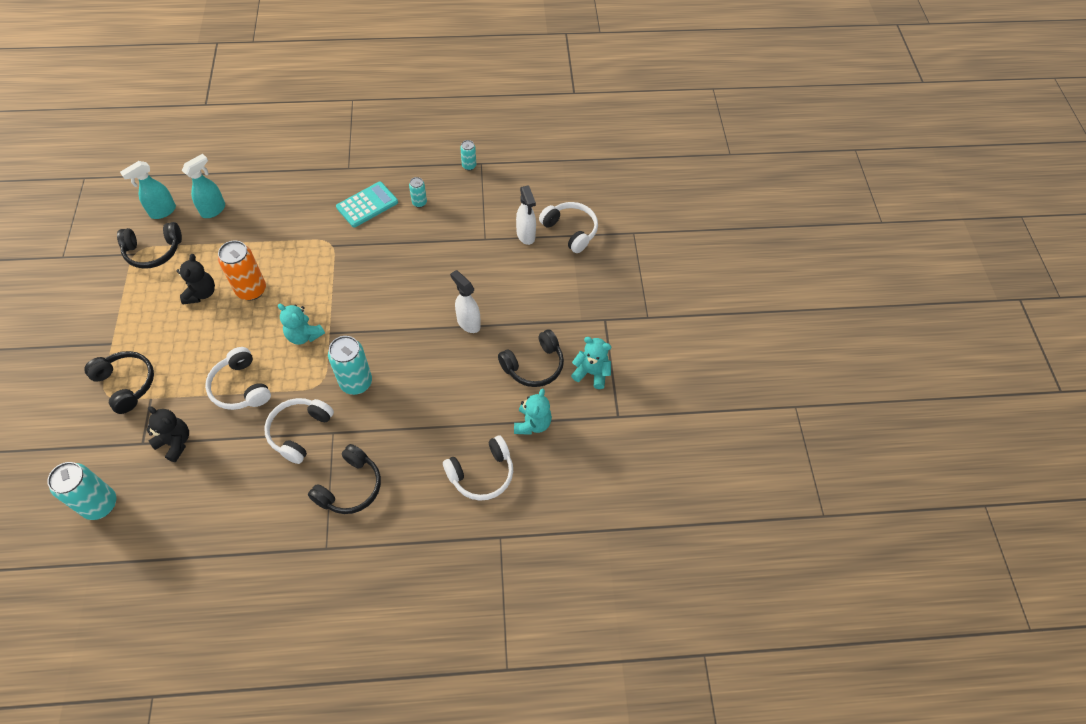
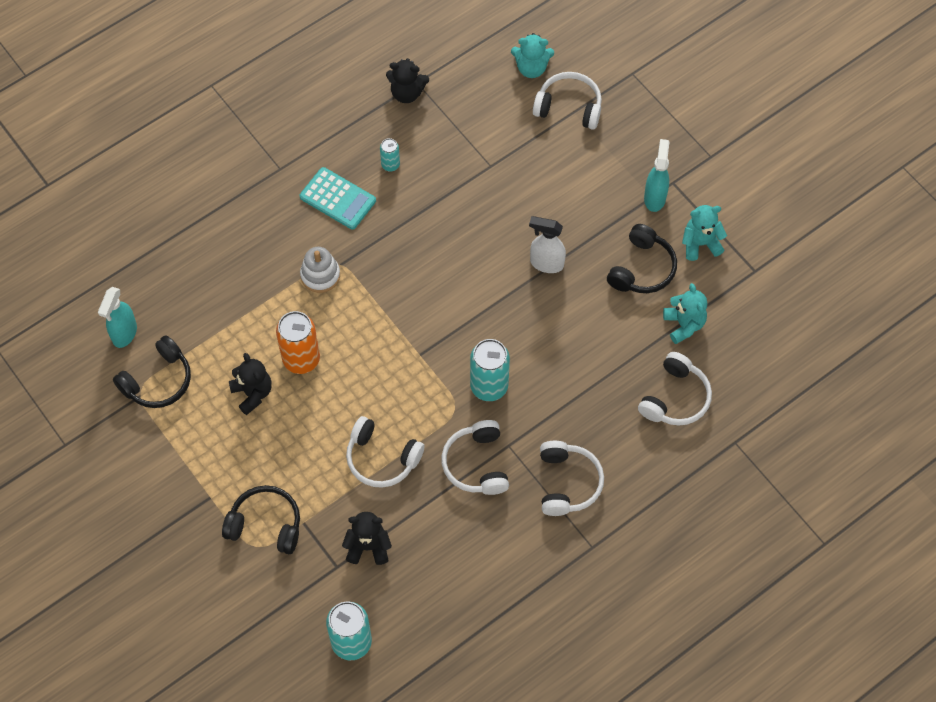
camera: 30 degrees left, 5 degrees up
(213, 210) = (178, 299): turquoise spray bottle -> turquoise spray bottle (654, 197)
(304, 335) = (397, 372): turquoise teddy bear -> turquoise teddy bear (531, 68)
(313, 245) = (320, 275): none -> white stacking toy
(350, 487) = (567, 483): black headphones -> white headphones
(367, 205) = (338, 199): turquoise calculator -> turquoise calculator turned 105 degrees clockwise
(469, 166) = (407, 93): turquoise can -> black teddy bear
(526, 235) = (528, 138): white spray bottle -> none

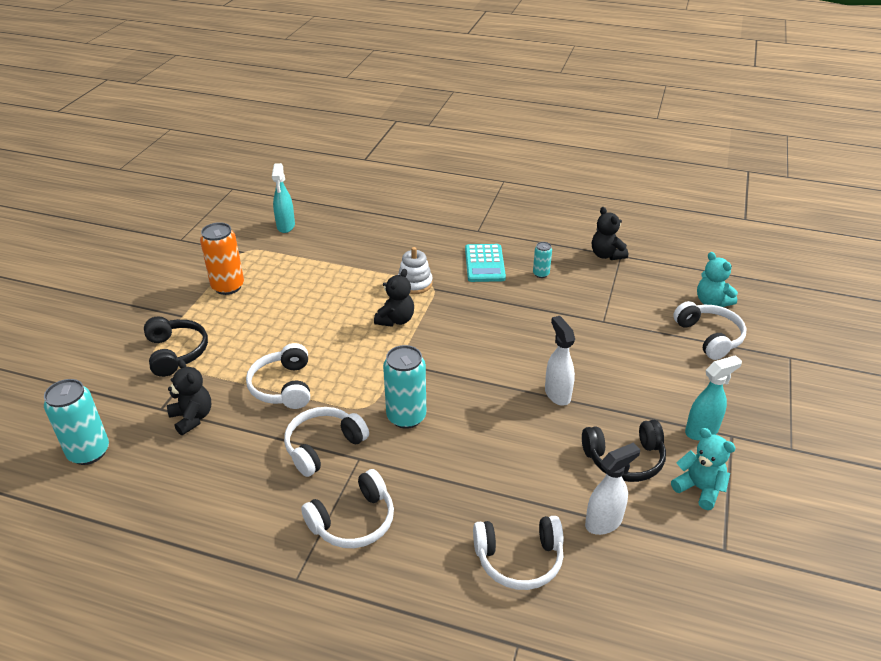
camera: 55 degrees right, 25 degrees down
(124, 334) = (286, 226): turquoise spray bottle -> turquoise spray bottle turned 75 degrees counterclockwise
(158, 381) = (261, 254): black headphones -> none
(252, 393) = (287, 297): black teddy bear -> black teddy bear (395, 320)
(301, 359) = (336, 306): orange can -> orange can (228, 287)
(684, 324) = (604, 522): turquoise teddy bear -> white spray bottle

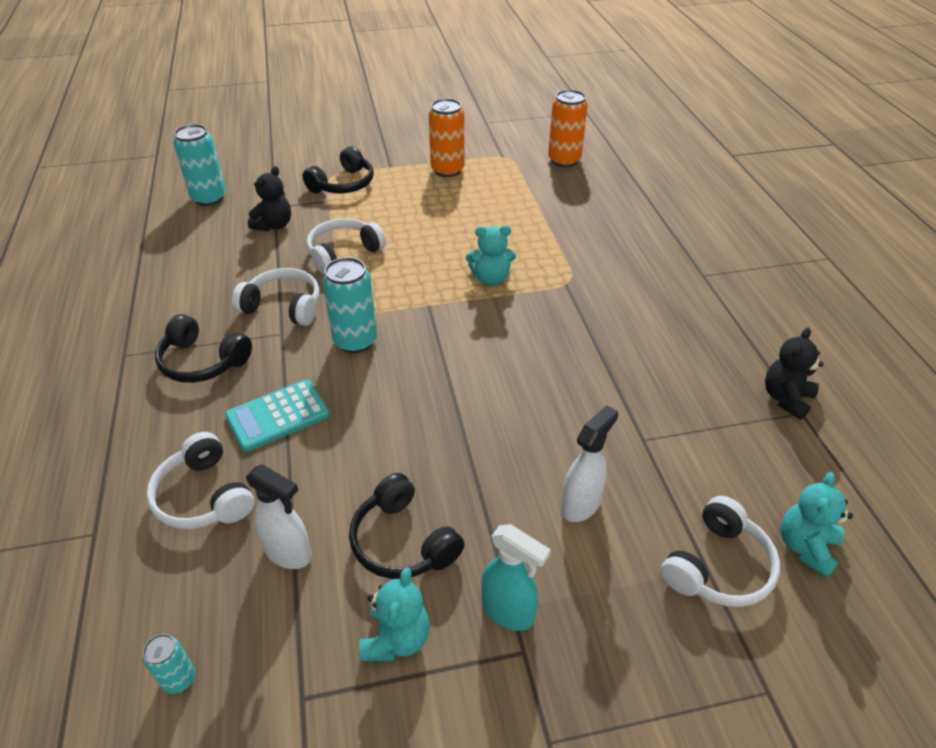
camera: 60 degrees right, 5 degrees up
(286, 226) = (564, 160): turquoise spray bottle -> orange can
(353, 521) = (202, 361): white headphones -> black headphones
(395, 320) = (491, 279): black teddy bear -> turquoise teddy bear
(414, 283) = (560, 268): white stacking toy -> none
(484, 264) = (648, 303): turquoise calculator -> turquoise calculator (278, 416)
(541, 274) = (679, 353): turquoise can -> turquoise can (179, 679)
(557, 394) = (472, 442): white spray bottle -> white spray bottle (581, 505)

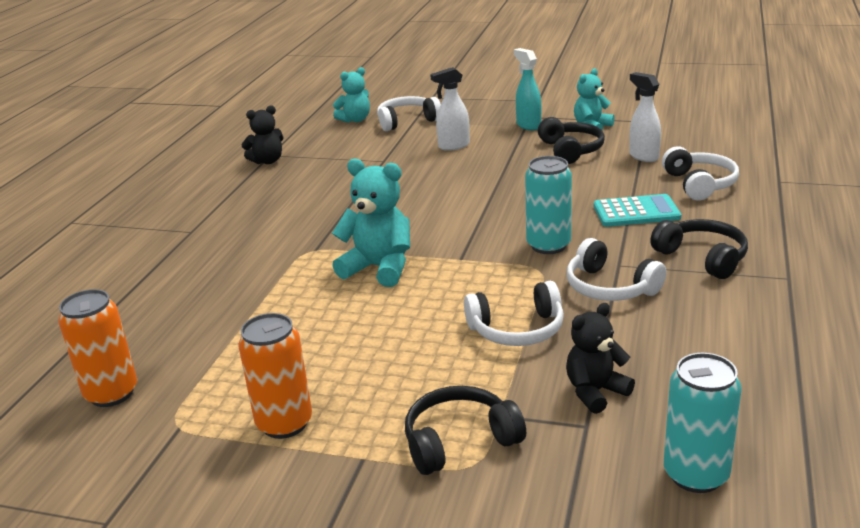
camera: 150 degrees left, 15 degrees down
(179, 679) = (712, 132): turquoise can -> none
(491, 279) = (379, 268): turquoise teddy bear -> turquoise teddy bear, size x1.51

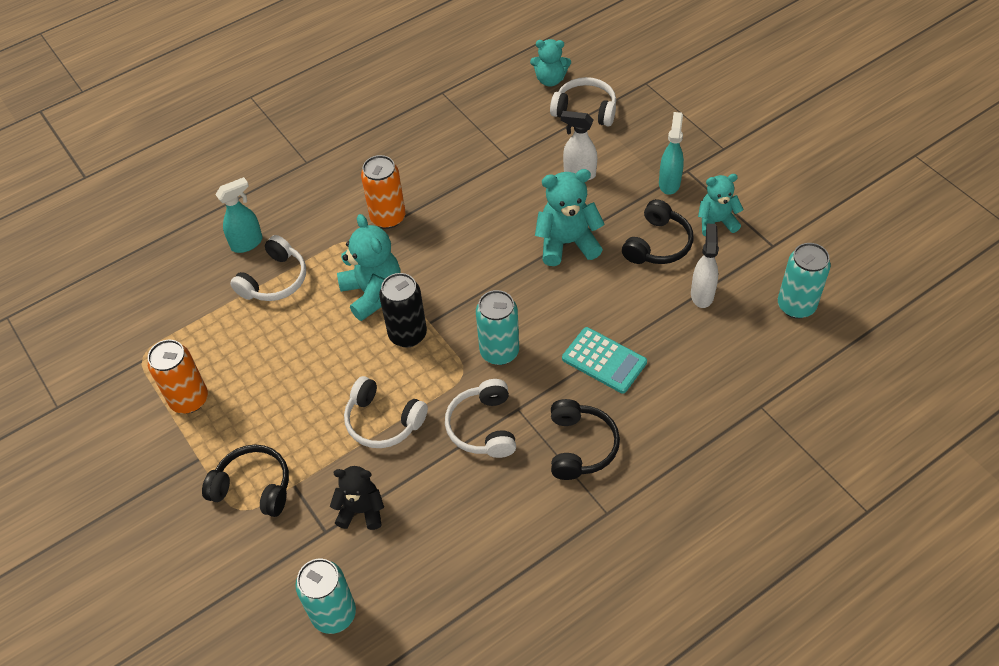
camera: 40 degrees right, 25 degrees up
(111, 393) = (135, 304): orange can -> orange can (388, 217)
(196, 298) = (247, 243): none -> turquoise spray bottle
(267, 161) = (432, 100): black teddy bear -> none
(452, 274) = (407, 334): none -> black can
(503, 176) = (567, 243): none -> turquoise teddy bear
(699, 184) = (695, 363): white headphones -> white headphones (274, 280)
(711, 135) = (796, 306): none -> turquoise can

